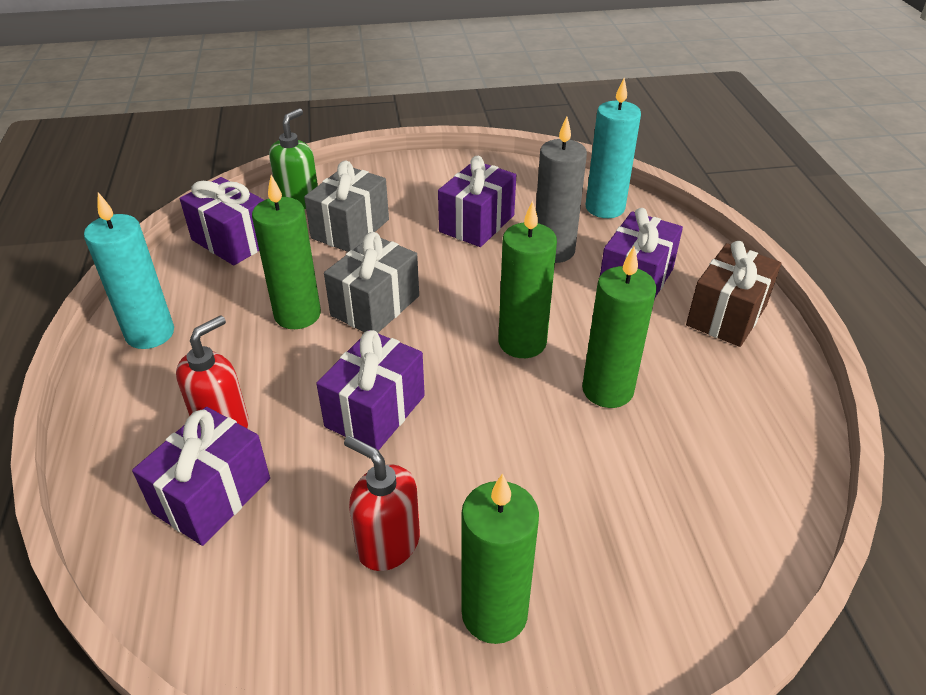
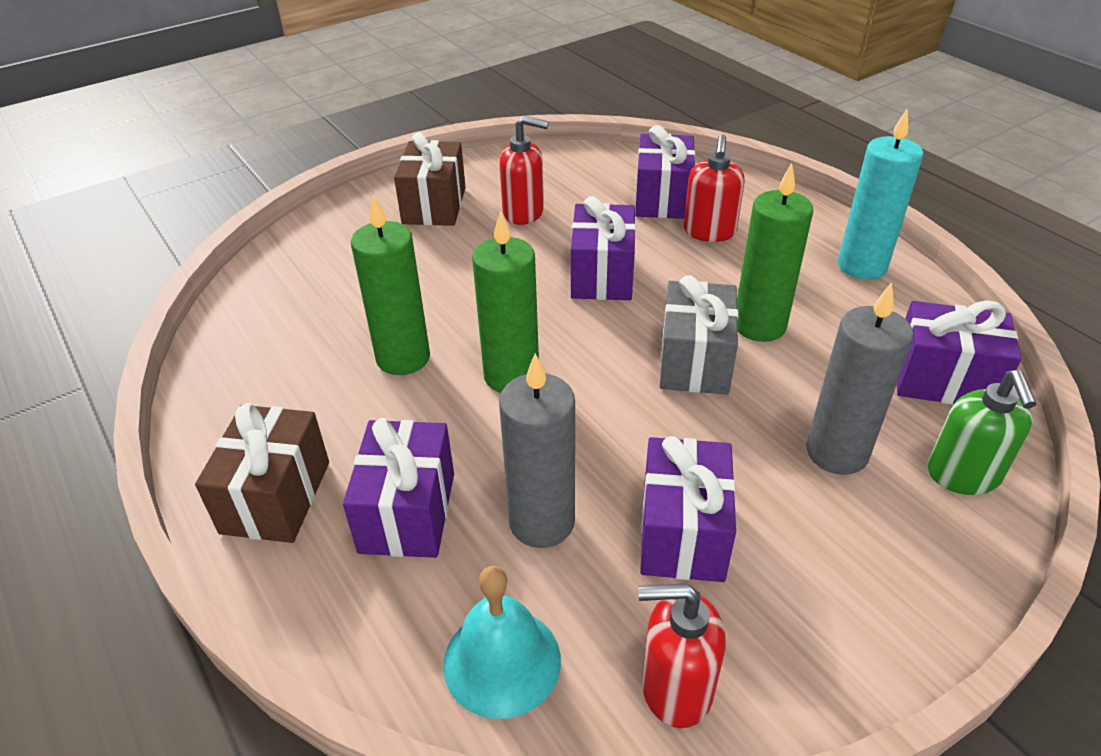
camera: 155 degrees right, 0 degrees up
(350, 229) = (836, 452): grey gift -> grey candle
(494, 613) = (434, 205): green candle -> brown gift
(528, 180) = (675, 688): none -> red soap dispenser
(605, 208) = (502, 661): turquoise candle -> turquoise bell

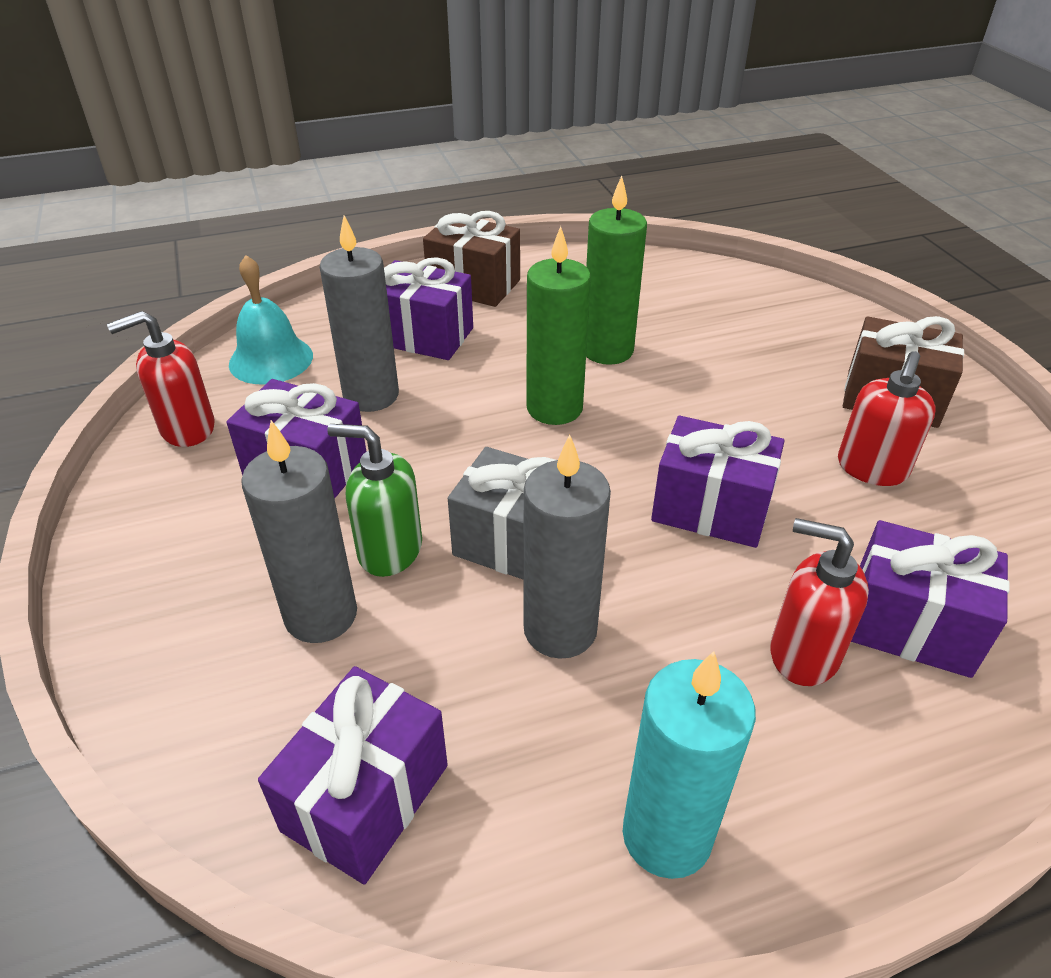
camera: 105 degrees right, 0 degrees up
(675, 688) = (187, 428): red soap dispenser -> red soap dispenser turned 135 degrees counterclockwise
(759, 325) = (560, 629): green candle -> grey candle
(963, 475) = (216, 720): green soap dispenser -> green soap dispenser (389, 550)

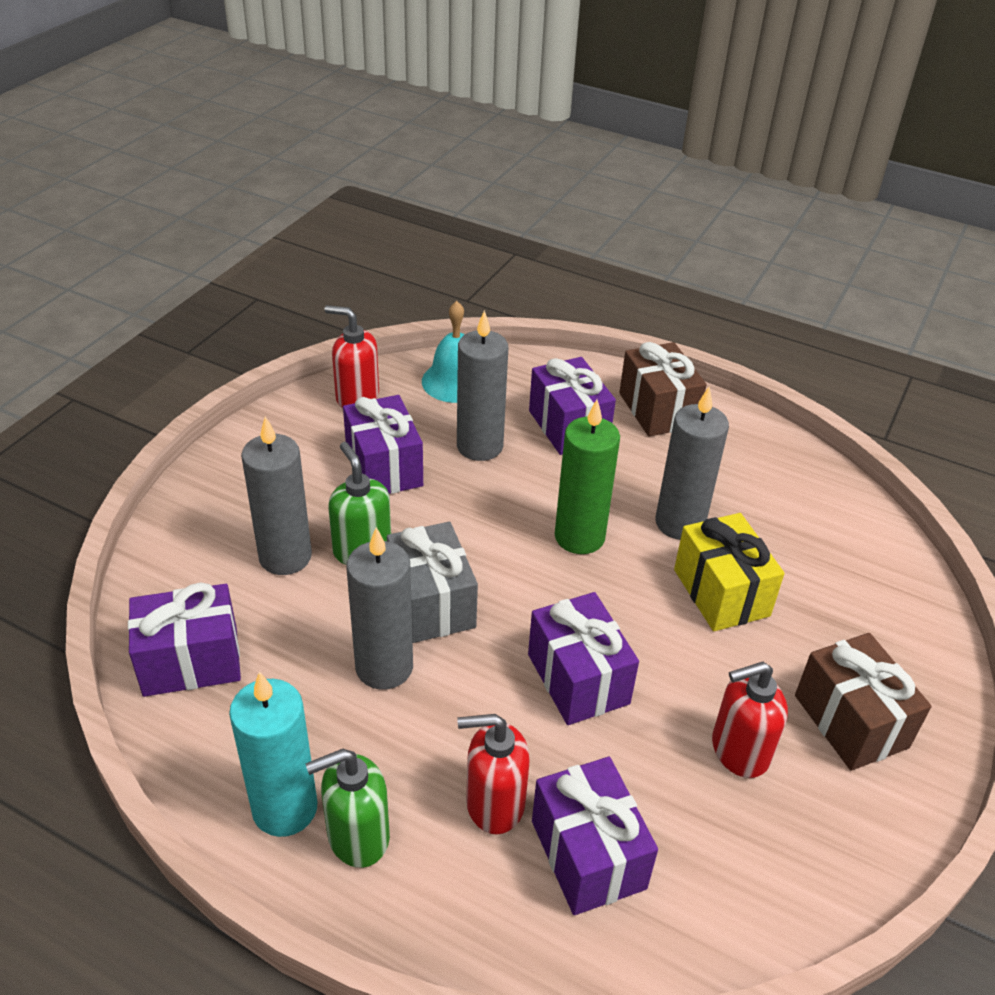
camera: 45 degrees right, 0 degrees up
(607, 350) = (679, 523): green candle -> grey candle
(703, 377) = (721, 592): none -> yellow gift
(757, 790) = (357, 836): none -> green soap dispenser
(803, 653) = (494, 804): red soap dispenser -> red soap dispenser turned 75 degrees counterclockwise

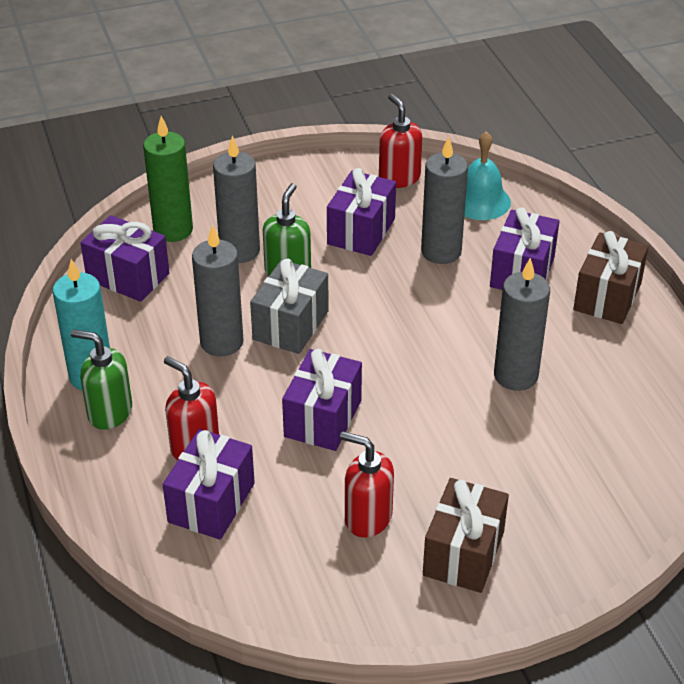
camera: 45 degrees right, 0 degrees up
(579, 537) = (433, 343): green candle -> green candle (173, 230)
(721, 592) = (483, 432): yellow gift -> none

